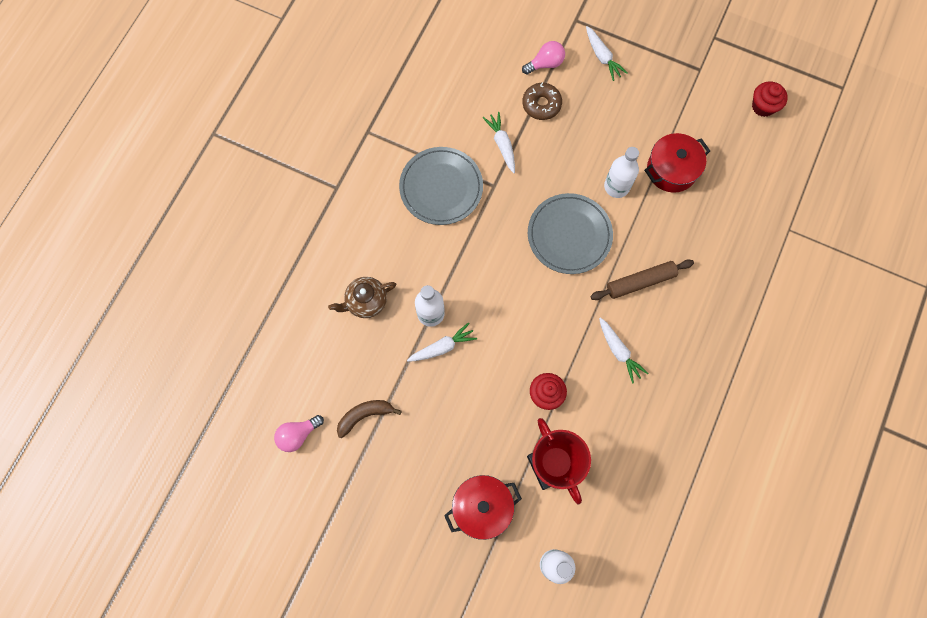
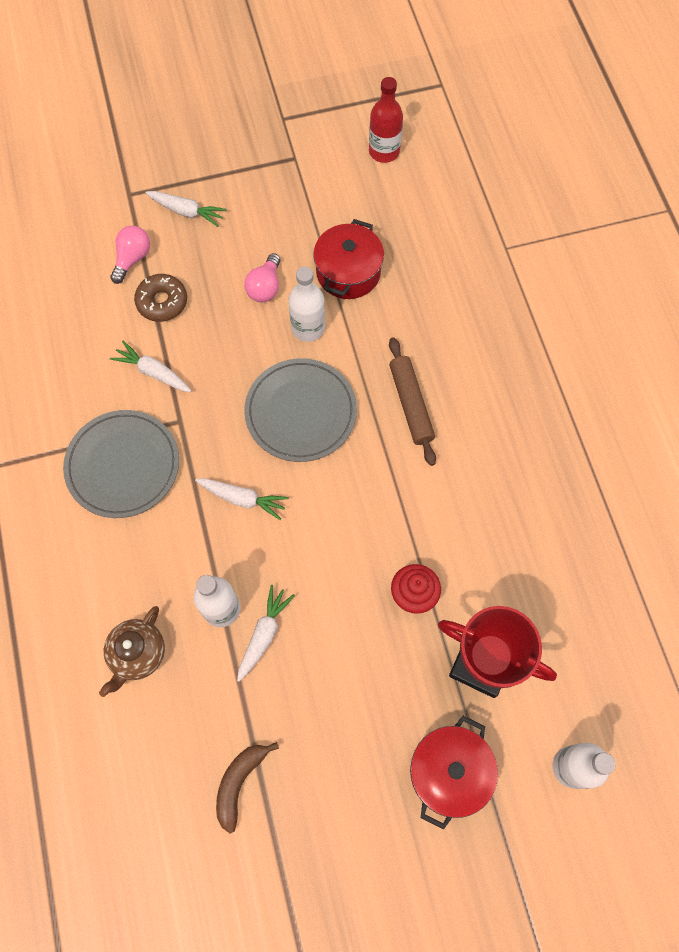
camera: 40 degrees left, 5 degrees down
(298, 434) = (180, 871): pink light bulb -> pink light bulb (265, 287)
(618, 351) = (448, 490): white carrot -> white carrot (243, 499)
(640, 282) = (410, 404): brown rolling pin -> brown rolling pin turned 45 degrees counterclockwise
(763, 106) = (384, 151): red cupcake -> red bottle

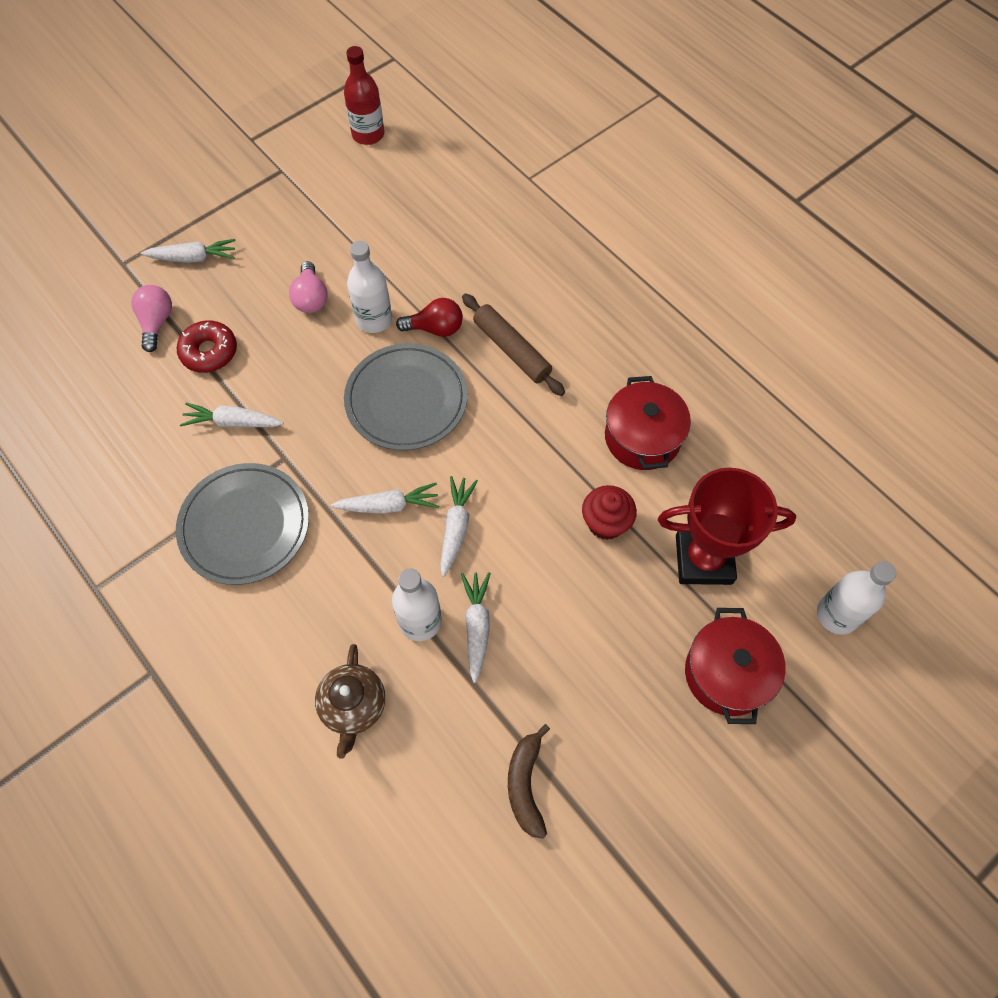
camera: 25 degrees left, 5 degrees down
(162, 302) = (209, 352): brown donut -> red donut
(288, 542) = (456, 527): none -> white carrot
(348, 272) = (388, 254): red pot -> red pot (642, 437)
(355, 357) = (435, 328): none -> red light bulb

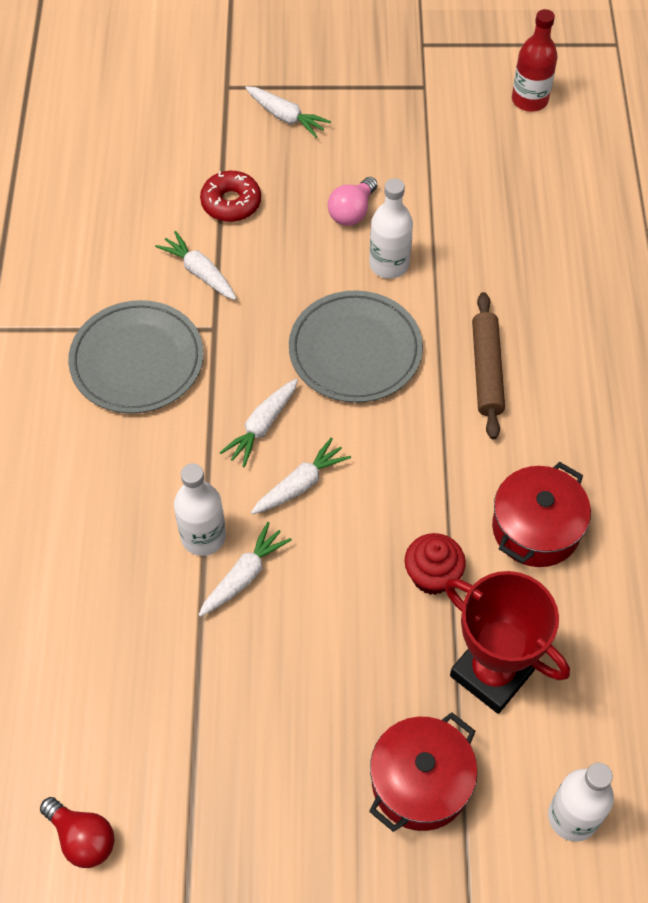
camera: 40 degrees right, 5 degrees down
(157, 322) = (211, 152): pink light bulb -> none
(353, 706) = (94, 561): brown teapot -> none
(389, 505) = (262, 426): white carrot -> white carrot turned 90 degrees clockwise
(435, 328) = (435, 307): red light bulb -> red light bulb (82, 838)
(526, 784) = (169, 729): brown banana -> none

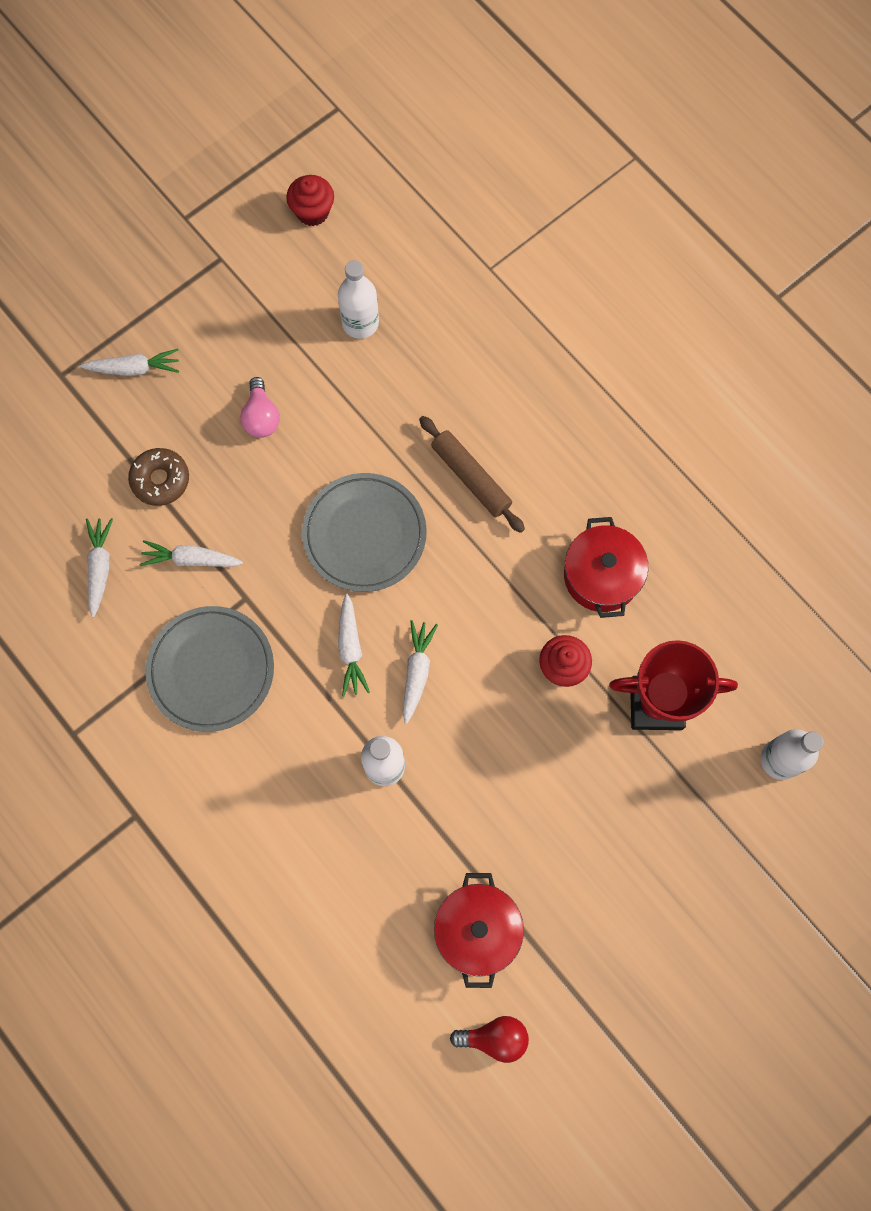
camera: 40 degrees left, 15 degrees up
(231, 203) = (160, 480): red donut -> brown donut
(244, 576) = (438, 771): white carrot -> white carrot (100, 567)
(389, 264) = (328, 442): white bottle -> white bottle (360, 323)
(420, 782) = (672, 817): red pot -> red pot (477, 930)
(529, 100) = (312, 212): red bottle -> red cupcake

